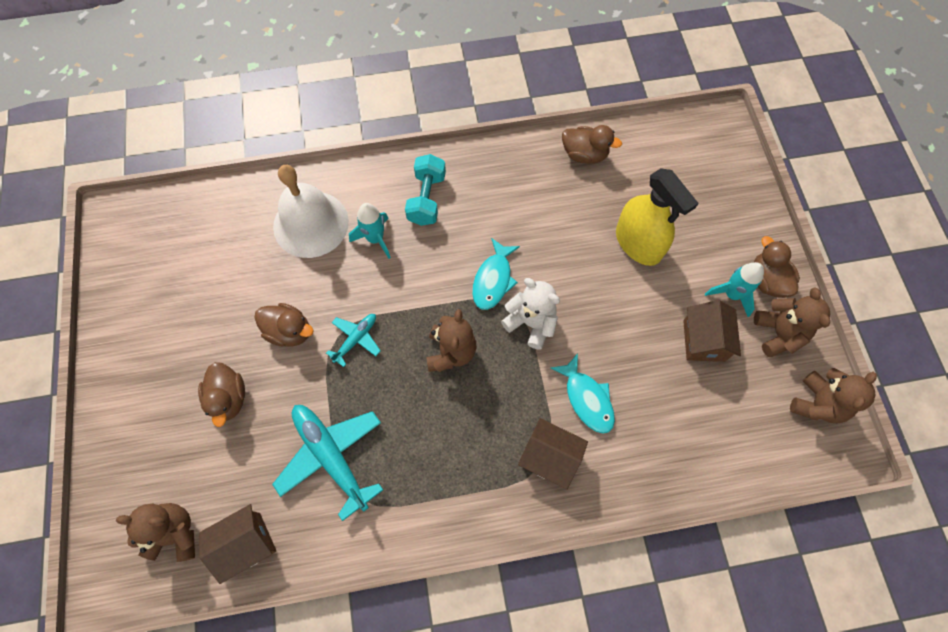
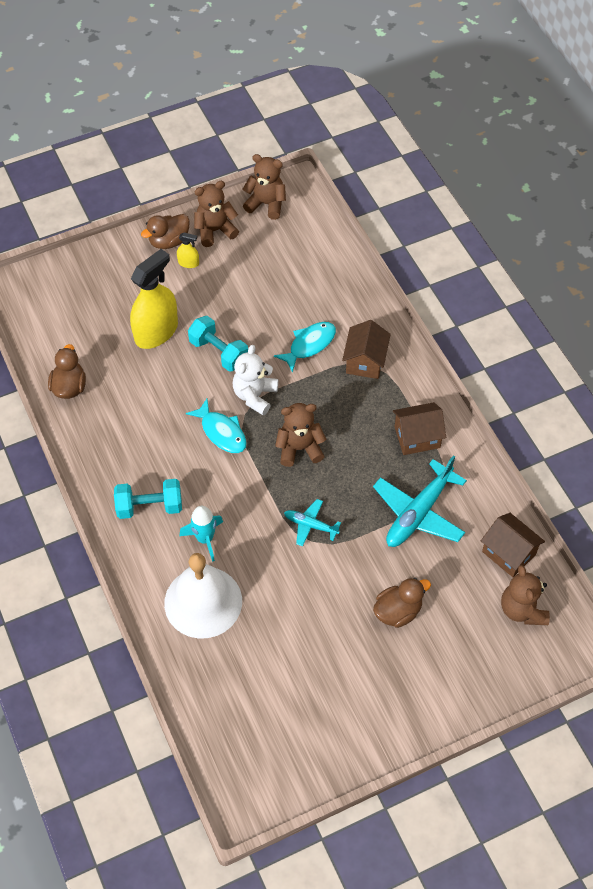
camera: 105 degrees left, 10 degrees down
(289, 331) = (320, 583): brown duck -> none
(493, 280) = (221, 432): turquoise fish -> turquoise fish turned 45 degrees clockwise
(597, 299) = (219, 352): none -> turquoise dumbbell
(703, 340) = (235, 276): brown house -> brown house (417, 437)
(731, 294) = (188, 263): turquoise rocket -> yellow spray bottle

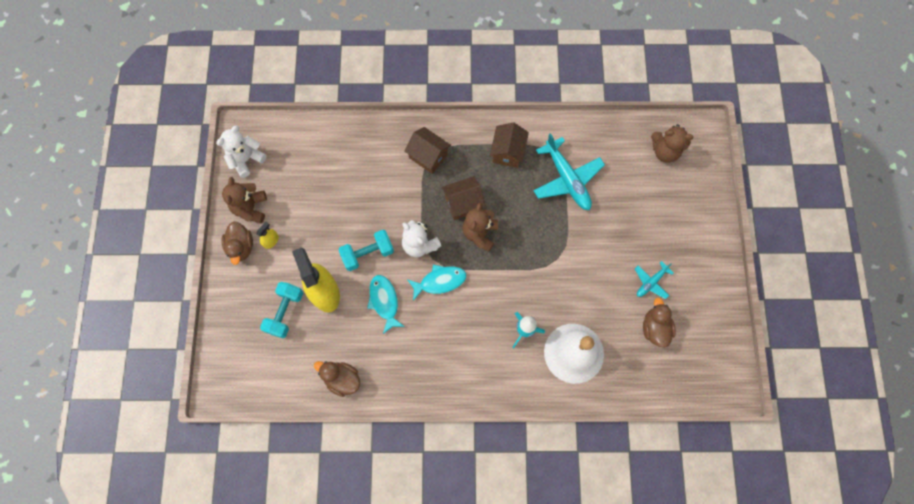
camera: 65 degrees left, 15 degrees up
(149, 506) = (479, 359): turquoise dumbbell -> turquoise dumbbell (285, 312)
(266, 204) = (246, 159): brown teddy bear -> white teddy bear
(309, 345) = (394, 187): turquoise fish -> turquoise fish (384, 301)
(310, 525) = (545, 253): turquoise plane -> turquoise plane (651, 282)
(398, 611) = (634, 227): brown duck -> brown duck (654, 328)
(509, 553) = (621, 139): brown house -> brown house (463, 203)

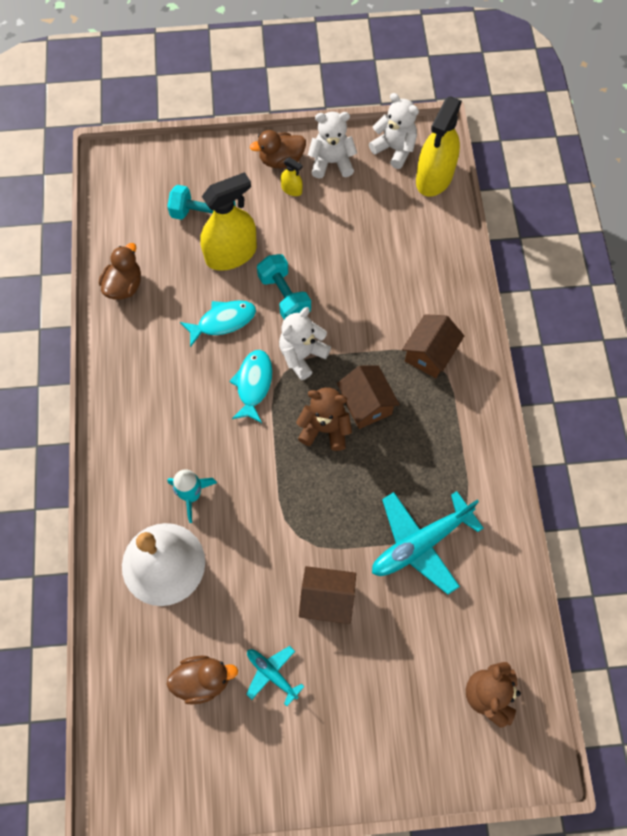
camera: 85 degrees right, 5 degrees down
(250, 208) = (331, 162): brown teddy bear -> white teddy bear
(278, 134) = (434, 177): none -> yellow spray bottle
(440, 281) = (253, 384): turquoise fish -> turquoise fish turned 150 degrees counterclockwise
(507, 152) = (451, 457): brown house -> brown house (327, 599)

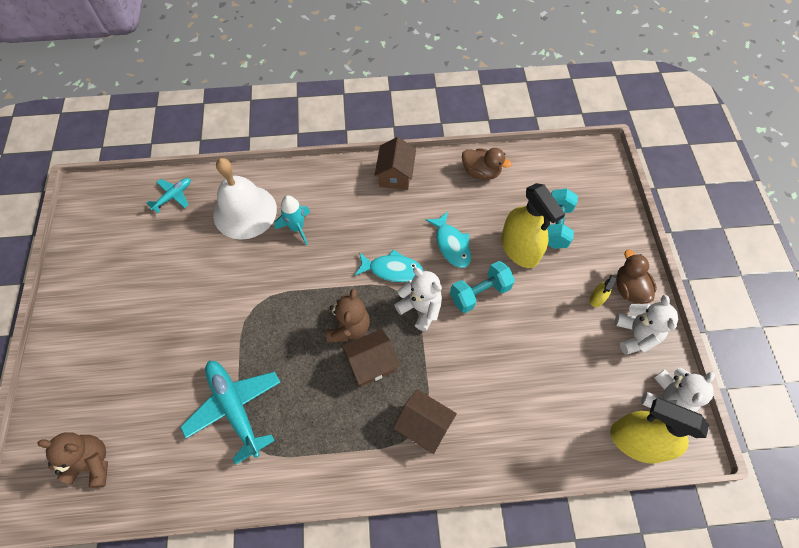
camera: 90 degrees right, 5 degrees down
(203, 680) = (154, 241): brown duck -> none
(272, 673) = (148, 288): turquoise plane -> turquoise plane (173, 196)
(327, 599) = (198, 328): brown house -> brown house (395, 175)

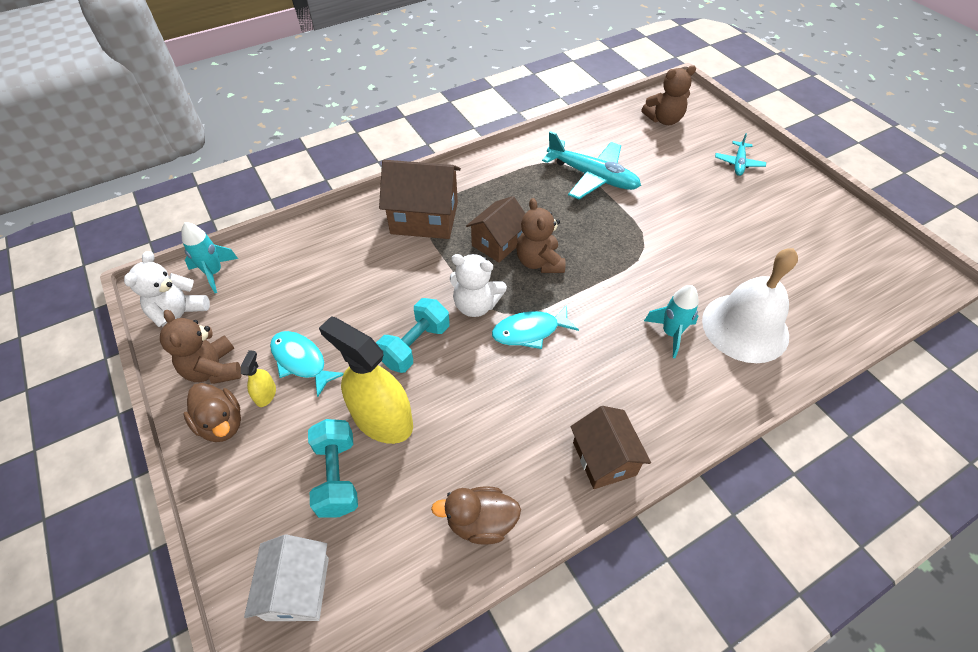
camera: 155 degrees right, 10 degrees down
(173, 196) = (839, 311): turquoise plane -> turquoise plane (738, 163)
(424, 426) = (424, 218): brown house -> brown house, size x1.53
(451, 244) = (474, 388): turquoise fish -> turquoise fish (301, 361)
(587, 180) = (297, 588): none -> white house
(635, 335) = (214, 369): white teddy bear -> brown teddy bear
(637, 441) = (214, 273): yellow spray bottle -> turquoise rocket

